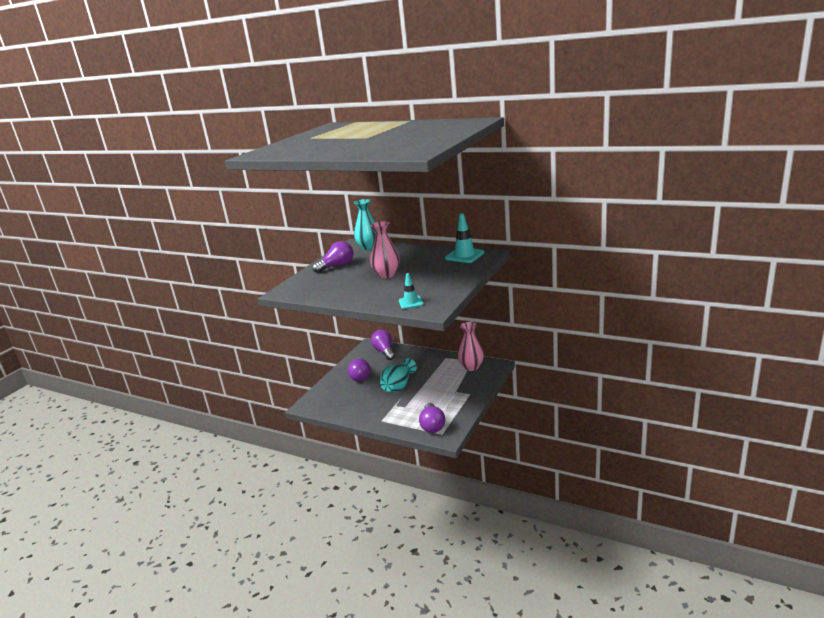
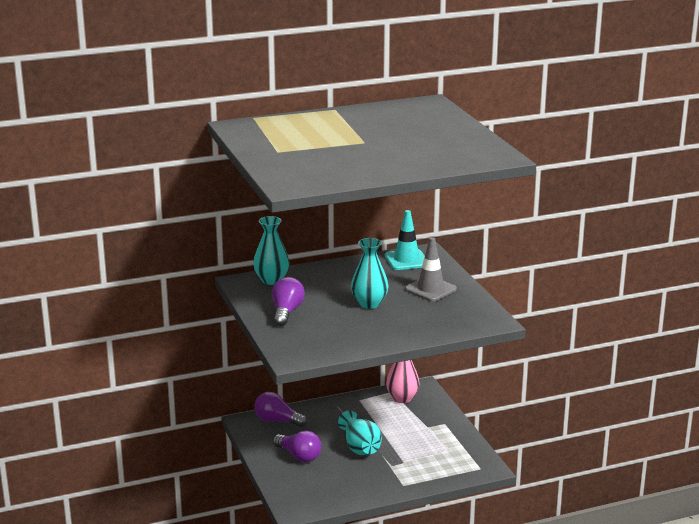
camera: 50 degrees left, 0 degrees up
(386, 275) = (369, 303): pink vase -> turquoise vase
(411, 302) = (458, 322): turquoise traffic cone -> none
(432, 425) = (459, 466): purple light bulb -> none
(439, 277) = (430, 289): none -> grey traffic cone

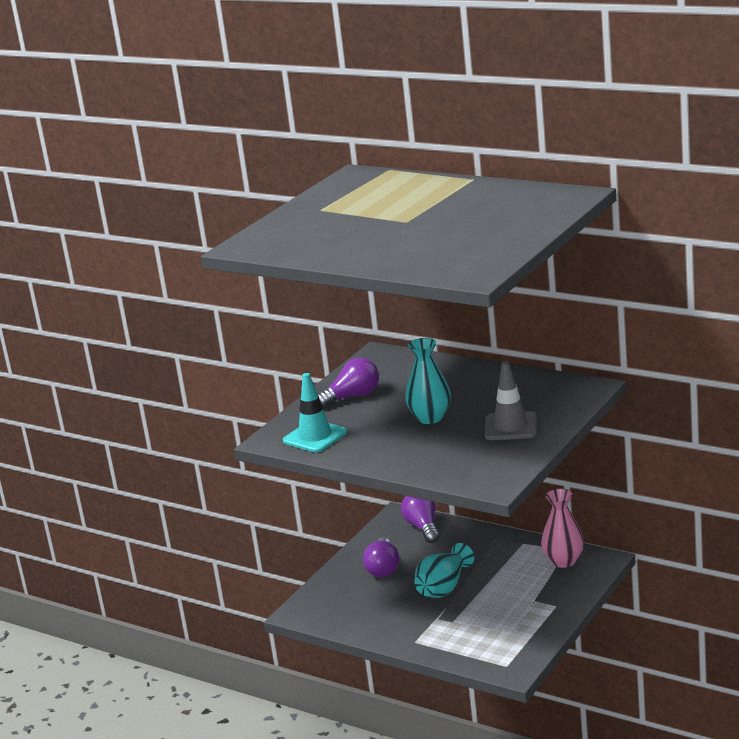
camera: 55 degrees right, 0 degrees up
(271, 280) = (403, 361): turquoise vase -> none
(406, 260) = (554, 388): turquoise traffic cone -> turquoise traffic cone (315, 437)

